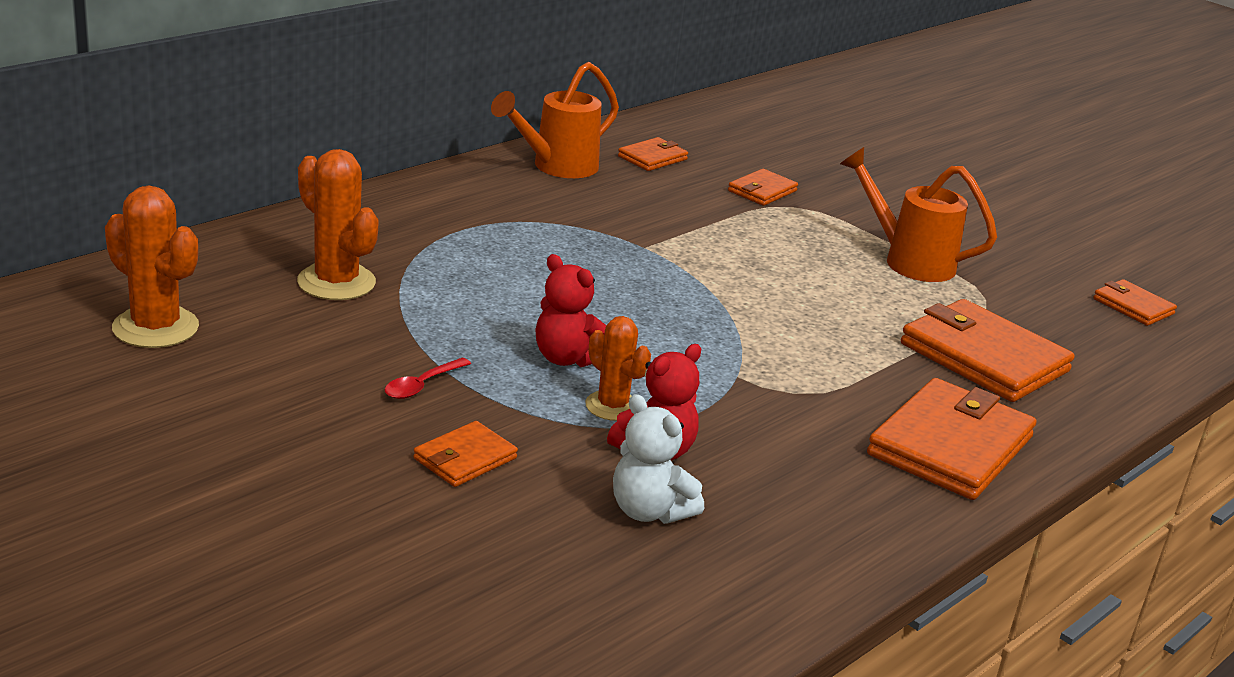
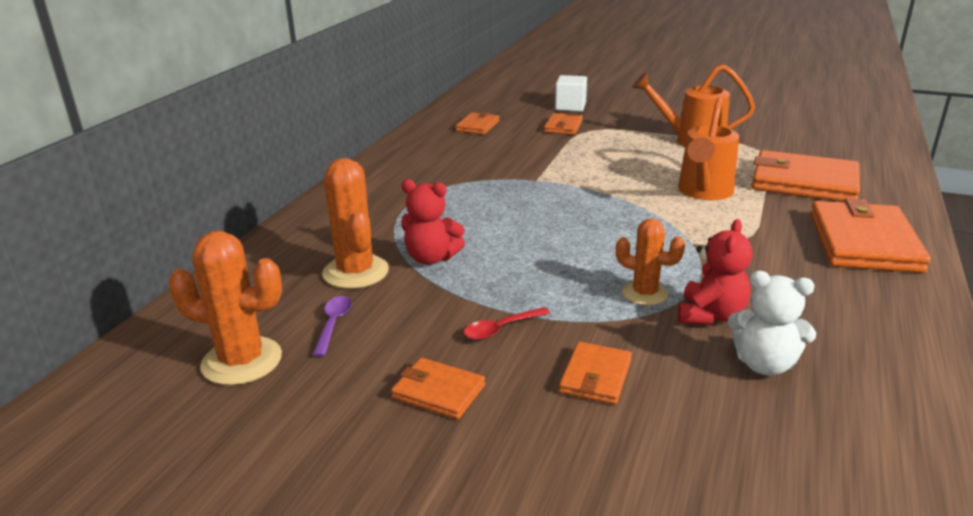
camera: 20 degrees left, 0 degrees up
(267, 324) = (333, 324): none -> purple spoon
(336, 282) = (356, 272): orange cactus -> orange cactus turned 45 degrees clockwise
(422, 385) = (501, 329): red spoon -> red spoon turned 45 degrees clockwise
(556, 167) = (425, 148): orange watering can -> orange watering can (703, 193)
(568, 358) = (576, 270): red teddy bear -> red teddy bear (431, 258)
(806, 167) = (570, 107): none -> white cube
(1133, 306) = (830, 129): orange wallet -> orange wallet (438, 392)

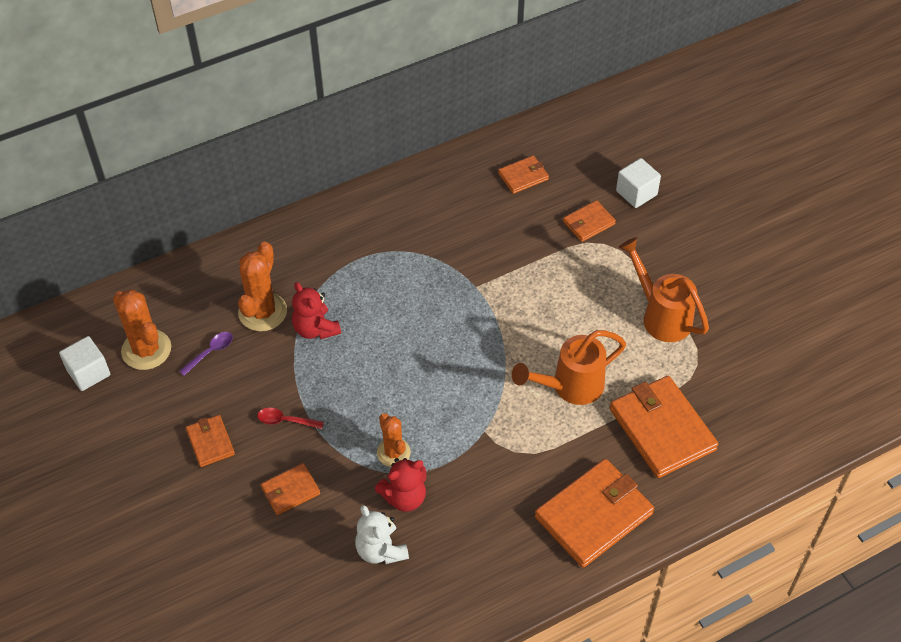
camera: 40 degrees right, 25 degrees up
(174, 421) = (88, 372): none -> white cube

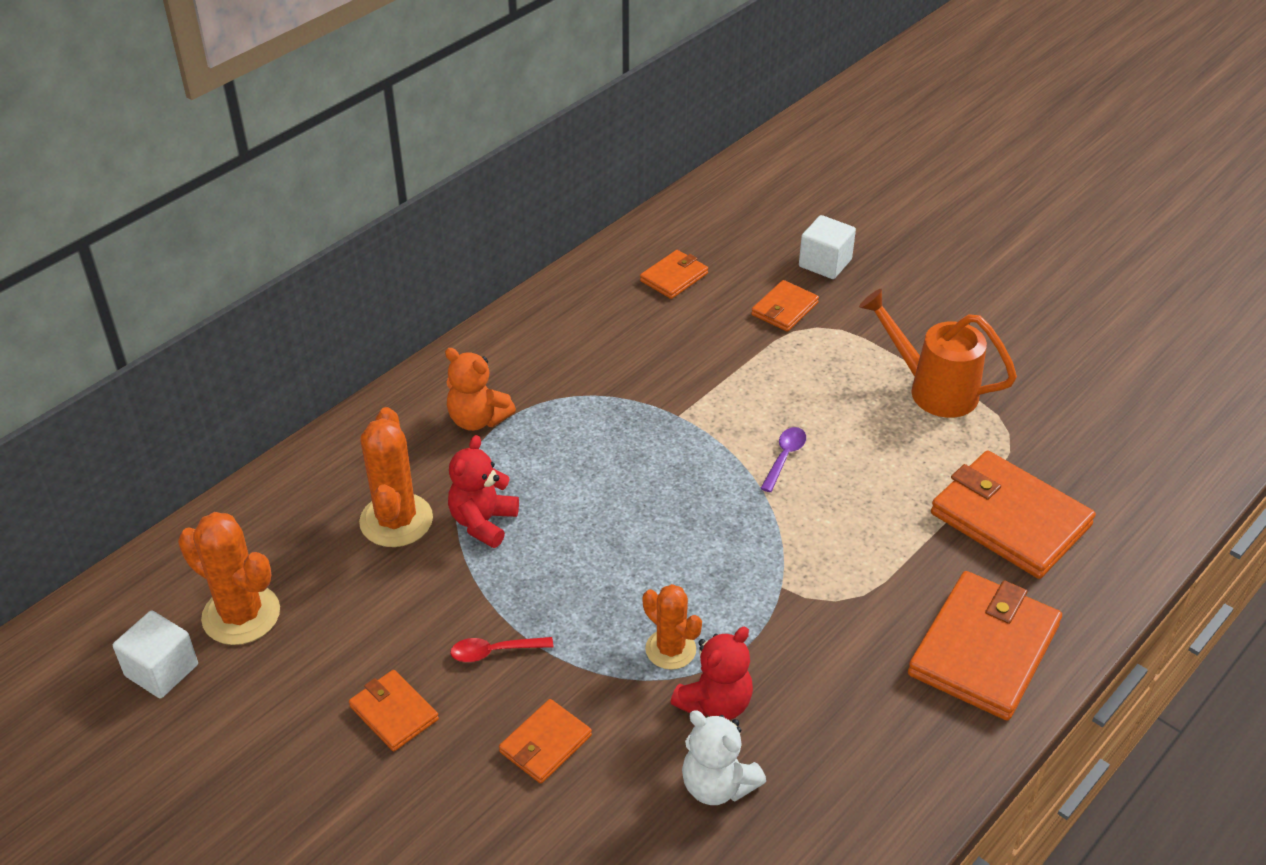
camera: 20 degrees left, 10 degrees down
(210, 352) = (341, 592): purple spoon -> purple spoon (784, 457)
(315, 329) = (483, 522): red teddy bear -> red teddy bear turned 75 degrees clockwise
(343, 252) = (477, 419): none -> orange teddy bear
(569, 387) = (864, 501): orange watering can -> none

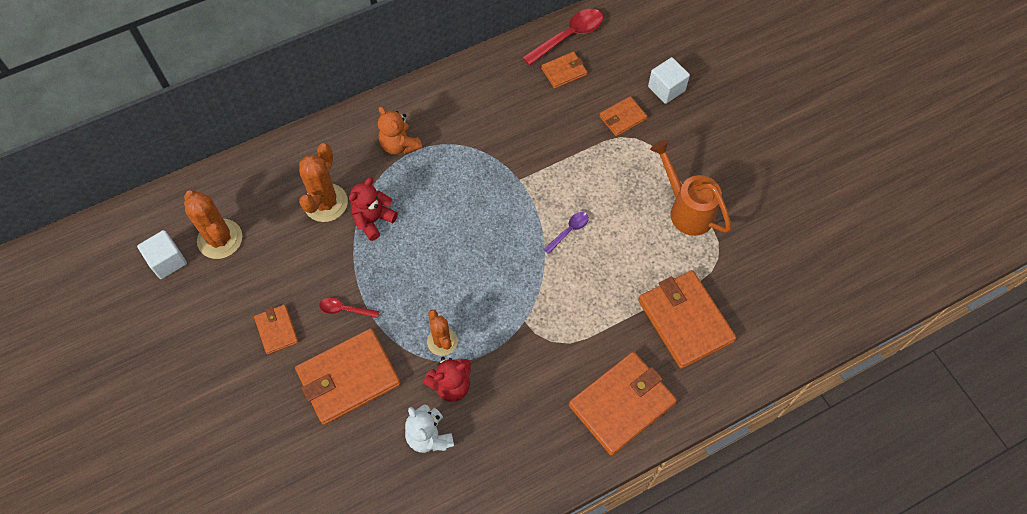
camera: 20 degrees right, 20 degrees up
(545, 744) = (348, 378): orange wallet -> orange wallet, size x1.95
(659, 237) = (569, 36): none -> red spoon

